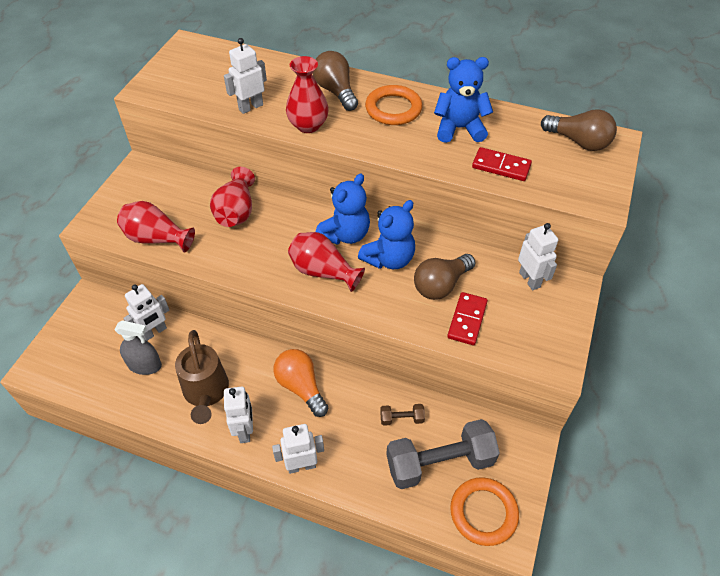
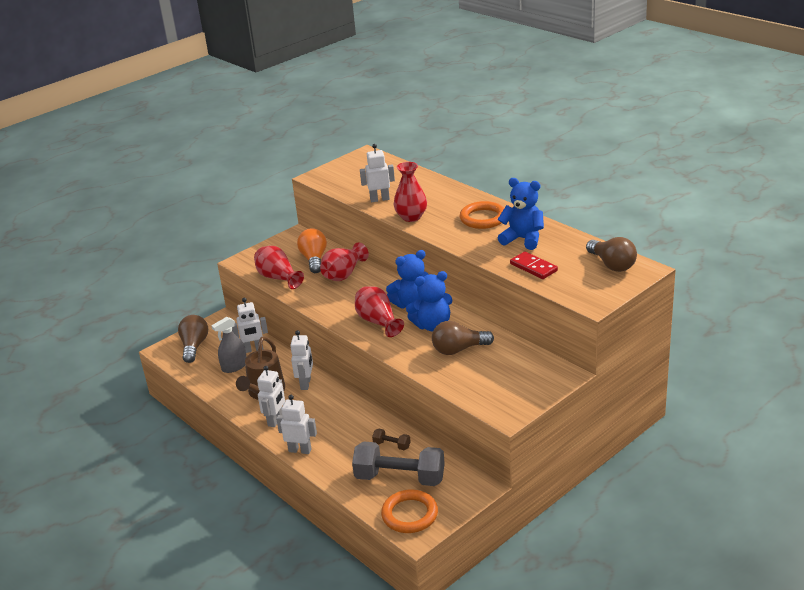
camera: 30 degrees right, 20 degrees down
(145, 365) = (234, 366): grey spray bottle -> grey spray bottle turned 105 degrees clockwise
(301, 387) = (332, 407): orange light bulb -> orange light bulb (314, 259)
(335, 91) = (449, 200): brown light bulb -> brown light bulb (194, 346)
(467, 320) = (461, 374): red domino -> none
(530, 279) = (532, 362): white robot -> white robot (306, 384)

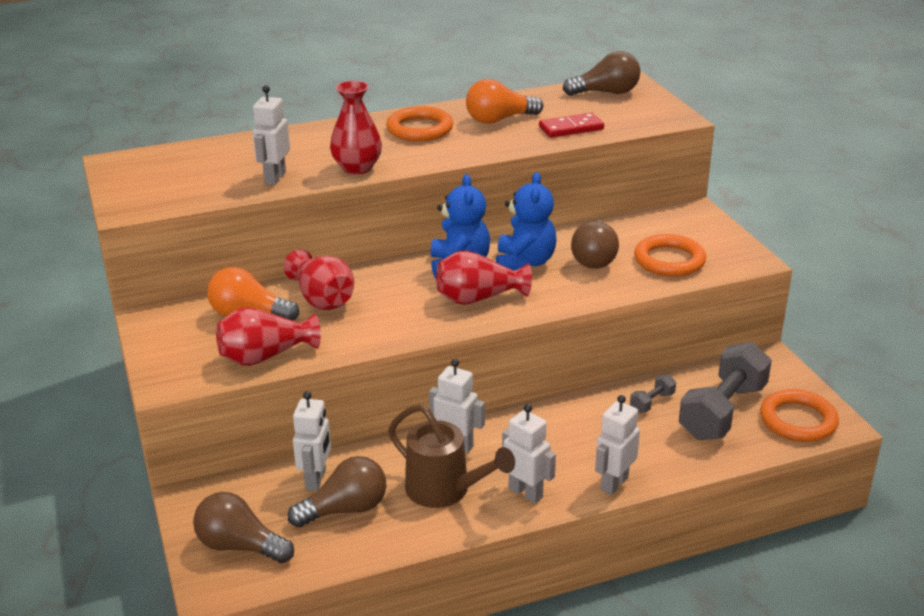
camera: 70 degrees left, 0 degrees up
(234, 366) = (345, 509): grey spray bottle -> brown light bulb
(392, 445) = (652, 402): brown dumbbell -> grey dumbbell
(479, 380) = (669, 260): none -> orange ring
(523, 239) = (499, 120): blue teddy bear -> orange light bulb

